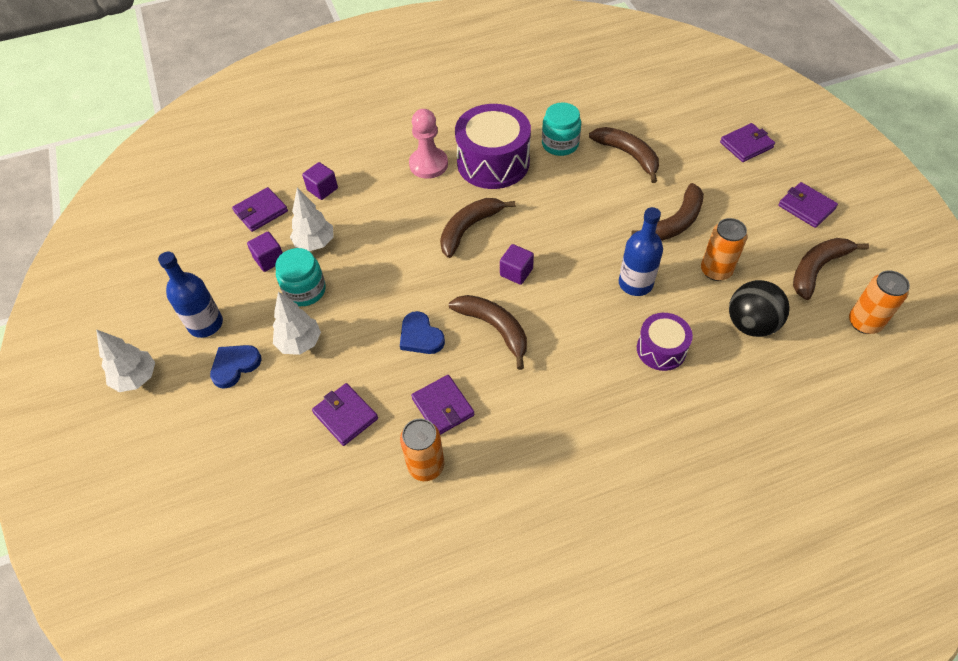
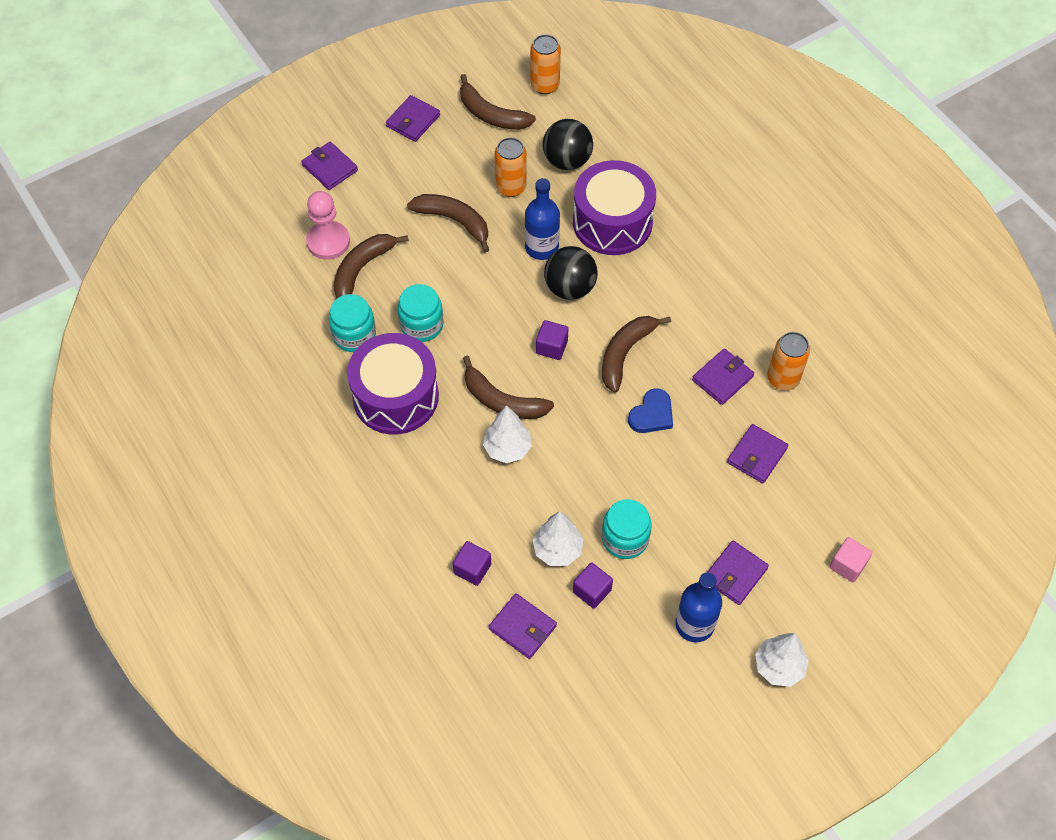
camera: 105 degrees left, 5 degrees up
(198, 466) = (847, 565): none -> pink cube
(235, 366) = (735, 574): blue heart -> purple wallet
(300, 343) = (690, 521): white tree -> white tree (507, 448)
(428, 164) = (410, 463): pink pawn -> pink pawn (328, 242)
(561, 186) = (421, 325): none -> turquoise jar
(582, 298) = (570, 288): none -> black ball
(661, 349) = (612, 222): purple drum -> purple drum, size x1.78

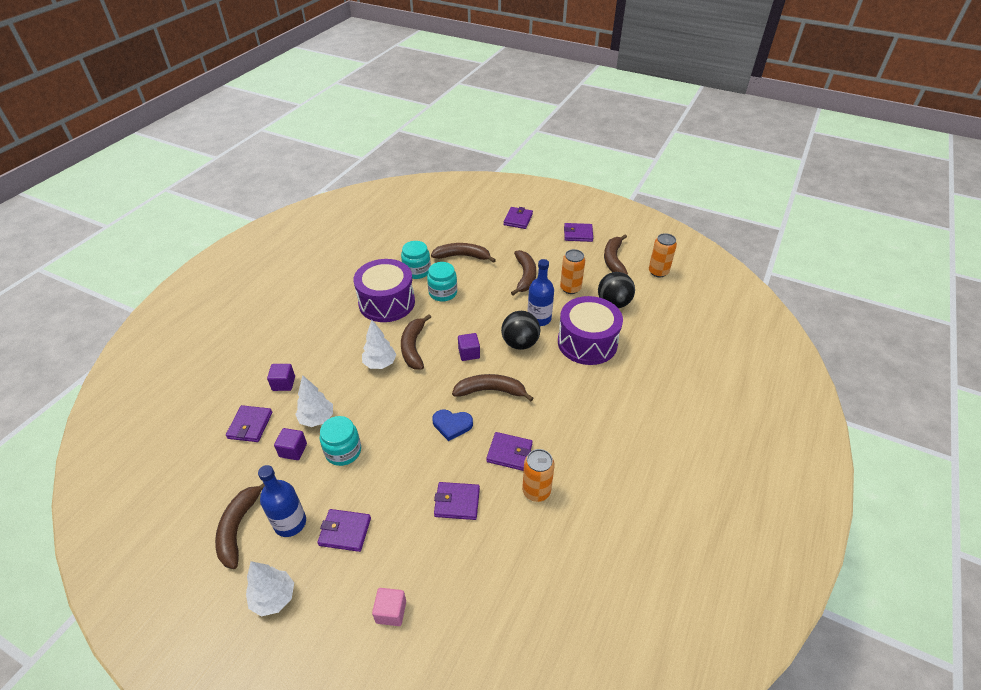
camera: 60 degrees right, 15 degrees down
(328, 242) = (470, 238): pink pawn -> none
(672, 679) = (238, 528): none -> brown banana

